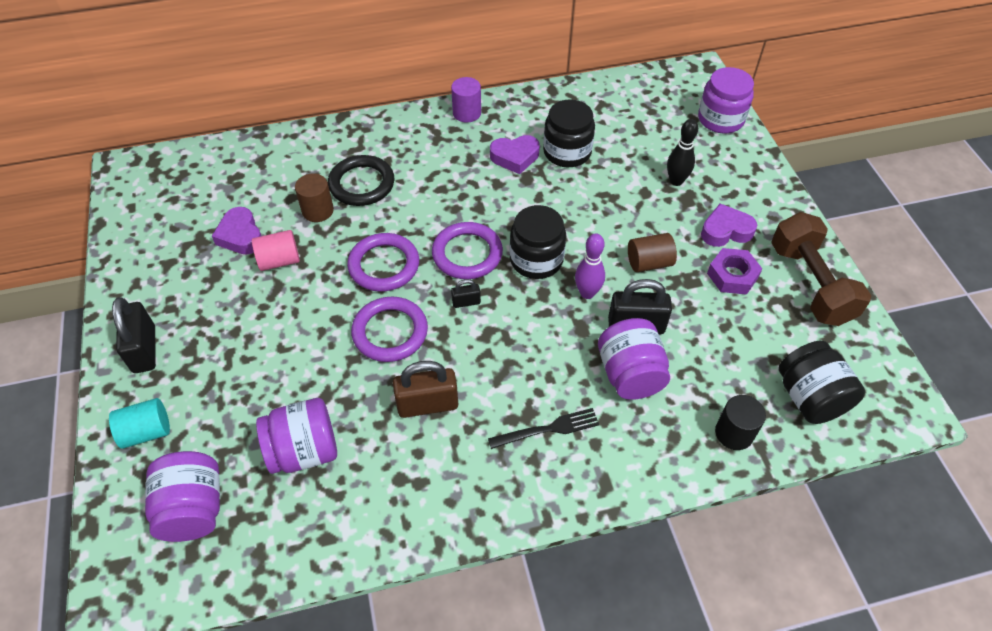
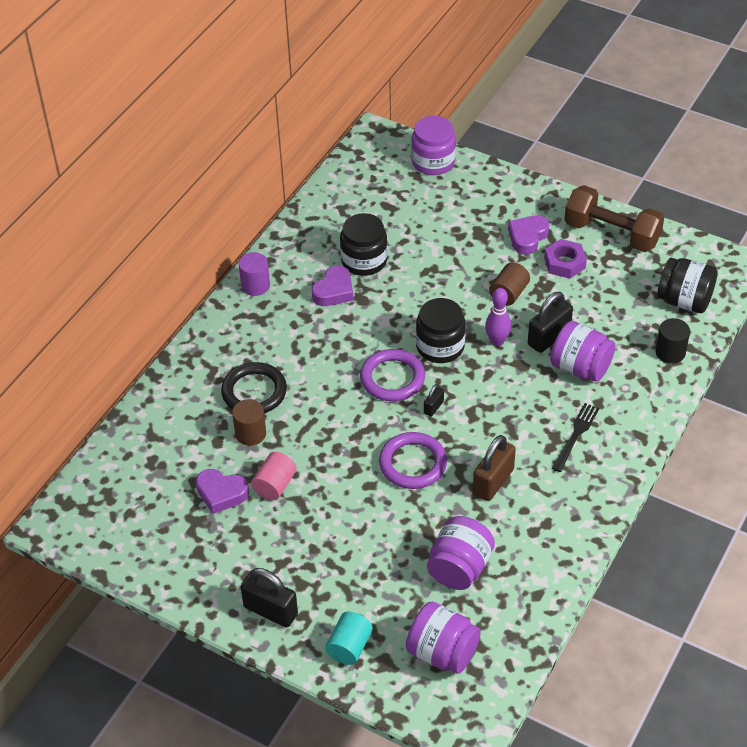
camera: 45 degrees left, 5 degrees down
(384, 265) = (349, 429): purple ring -> none
(676, 181) = (458, 227): black bowling pin -> none

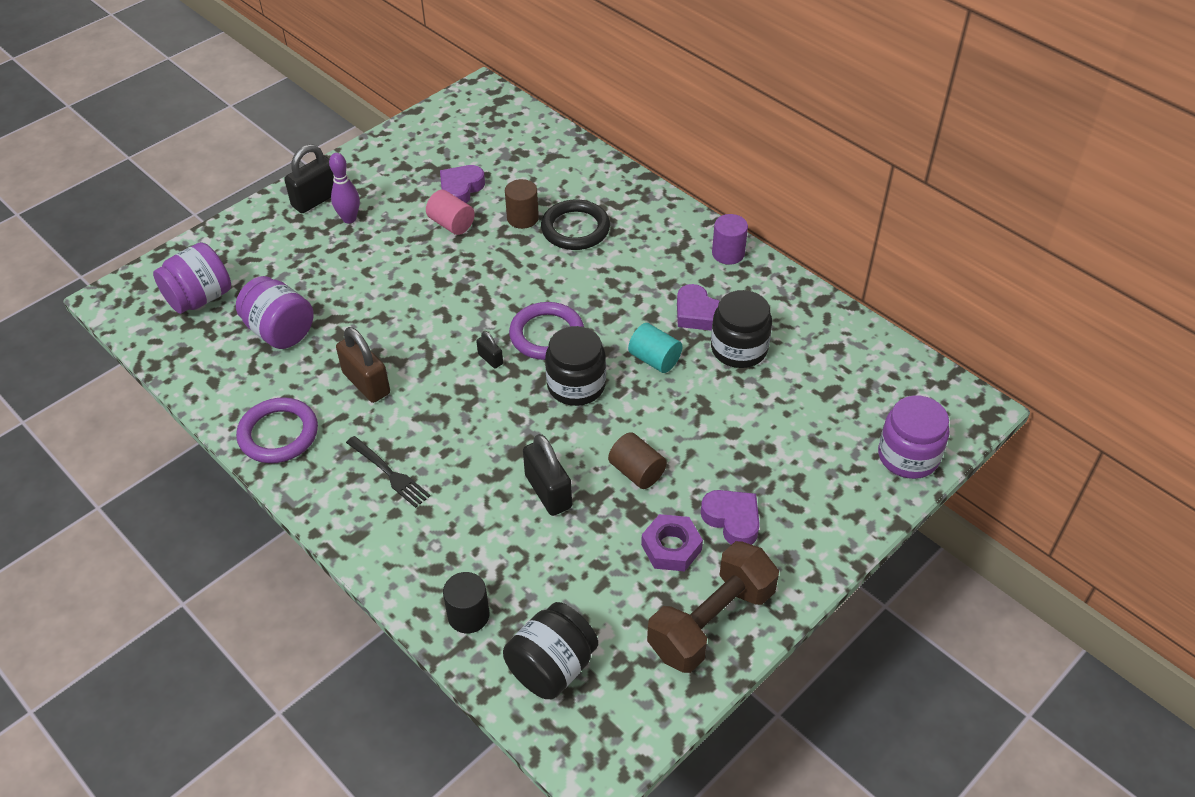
camera: 105 degrees right, 0 degrees up
(349, 647) = (247, 240): turquoise cylinder -> turquoise cylinder (654, 359)
(413, 463) = (424, 326): purple ring -> purple ring (278, 434)
(497, 341) = (562, 439): purple bowling pin -> purple bowling pin (349, 219)
(580, 368) = (486, 509): purple jar -> none

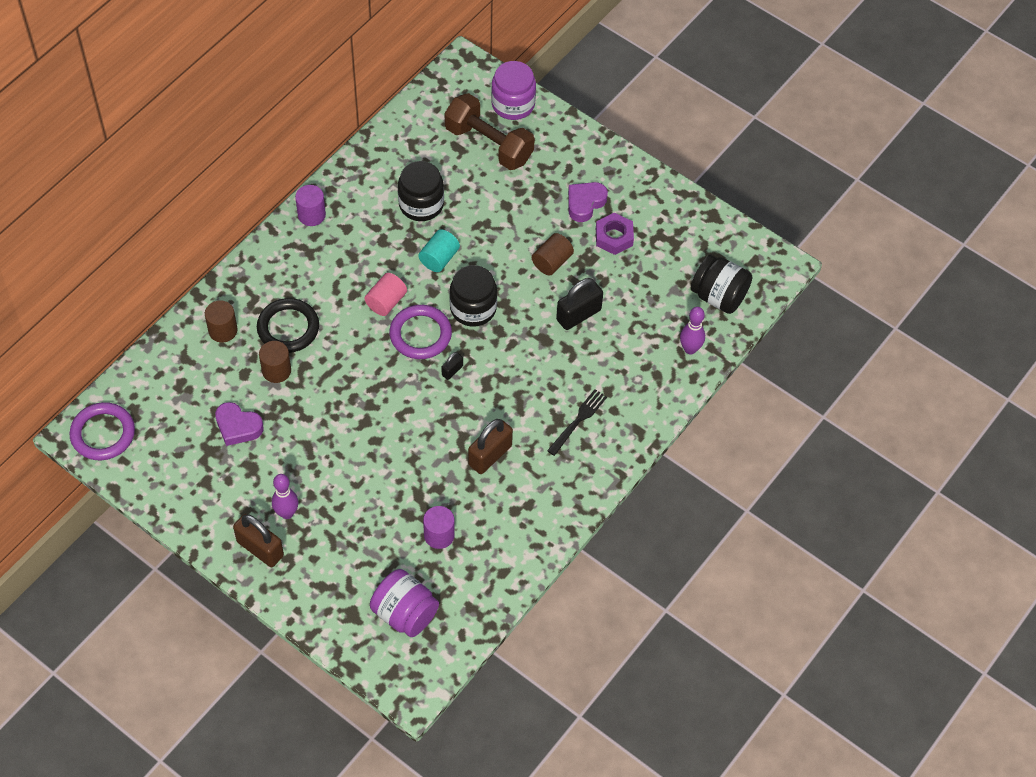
camera: 100 degrees left, 10 degrees up
(278, 434) = (552, 507): purple ring -> purple ring (103, 434)
(280, 331) = (439, 535): purple jar -> purple cylinder
(316, 199) = (260, 548): black padlock -> brown padlock
(451, 224) = (288, 426): pink cylinder -> pink cylinder (386, 302)
(468, 615) = (690, 349): black cylinder -> purple bowling pin
(581, 182) = (223, 330): none -> brown cylinder
(697, 313) = (385, 233): purple heart -> none
(711, 622) = (668, 212): brown dumbbell -> brown dumbbell (489, 144)

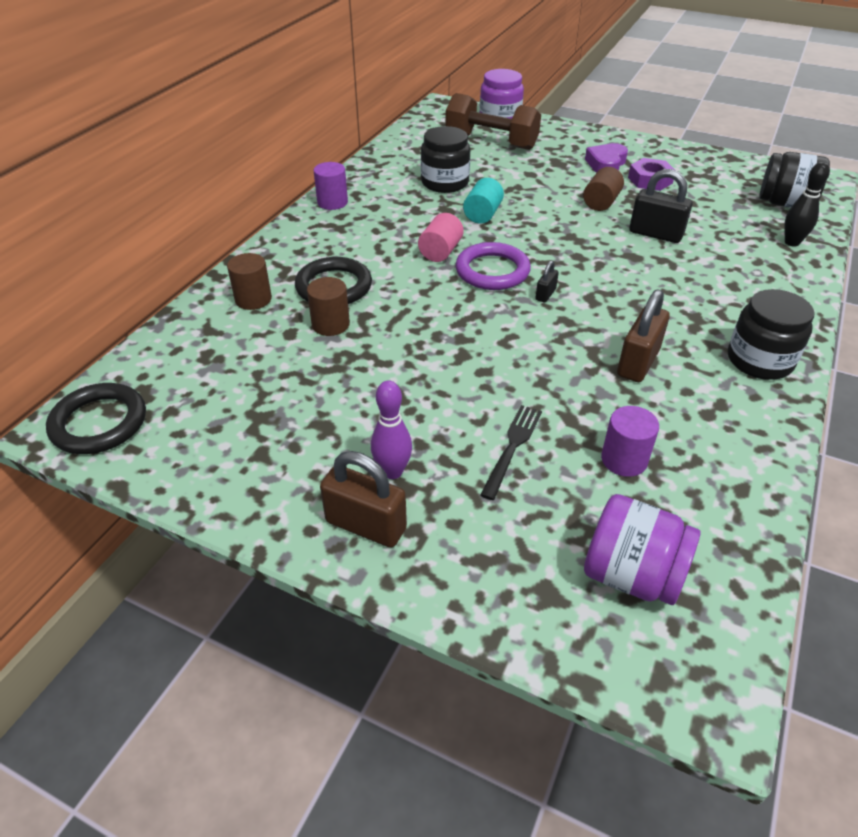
camera: 10 degrees left, 15 degrees down
(103, 434) = (99, 423): purple ring -> black ring
(238, 427) = (294, 385): purple heart -> none
(473, 308) = (539, 244): black jar -> black jar (759, 360)
(578, 315) = (655, 234): black padlock -> black padlock turned 75 degrees clockwise
(578, 420) = (720, 314): black fork -> black fork (512, 447)
(690, 349) = (791, 242): purple bowling pin -> black bowling pin

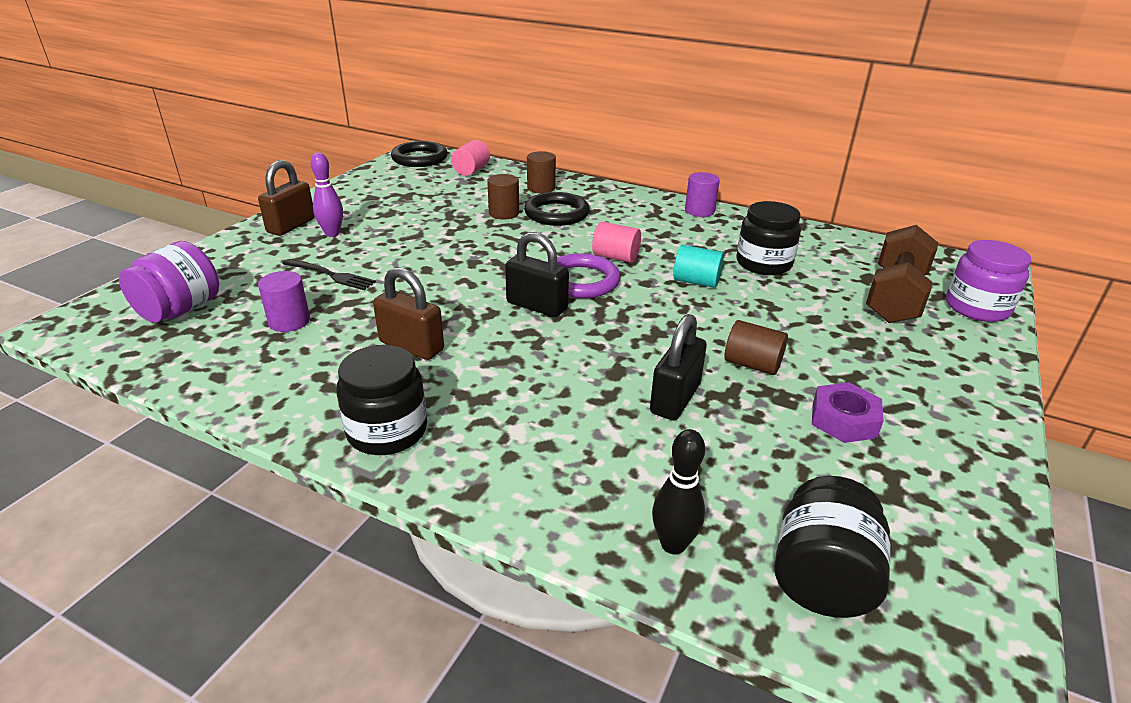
camera: 90 degrees right, 10 degrees down
(173, 362) = (471, 170): none -> pink cylinder
(545, 294) = (537, 306): black padlock -> black padlock, size x1.97
(606, 164) = (880, 384): purple heart -> none

